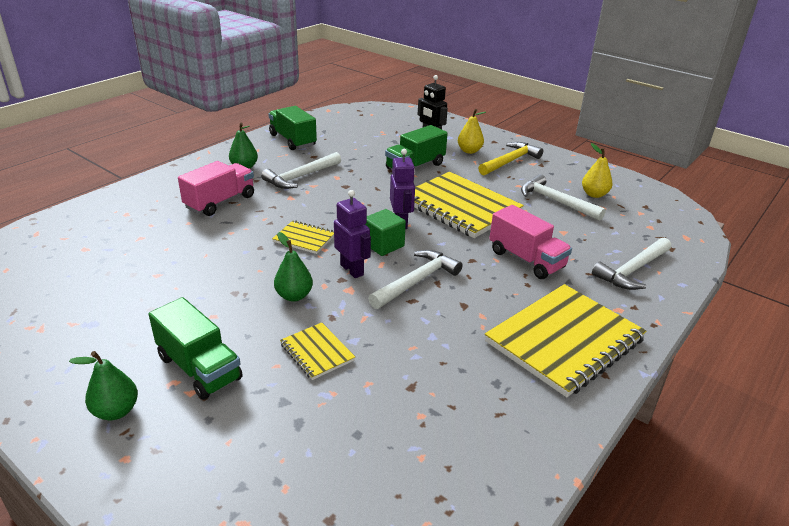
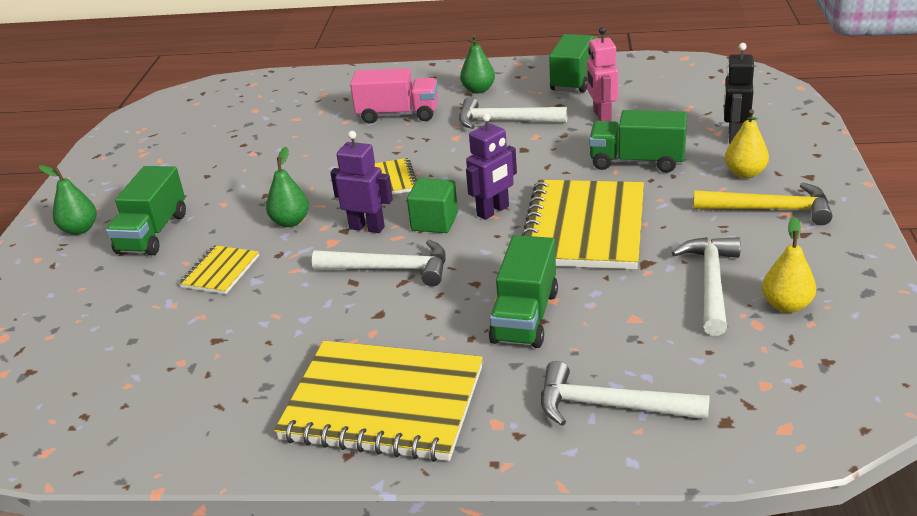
camera: 60 degrees right, 0 degrees up
(350, 153) = (601, 116): none -> pink robot
(352, 270) = (367, 227): purple robot -> purple robot turned 90 degrees counterclockwise
(526, 259) = (525, 317): pink truck -> green truck

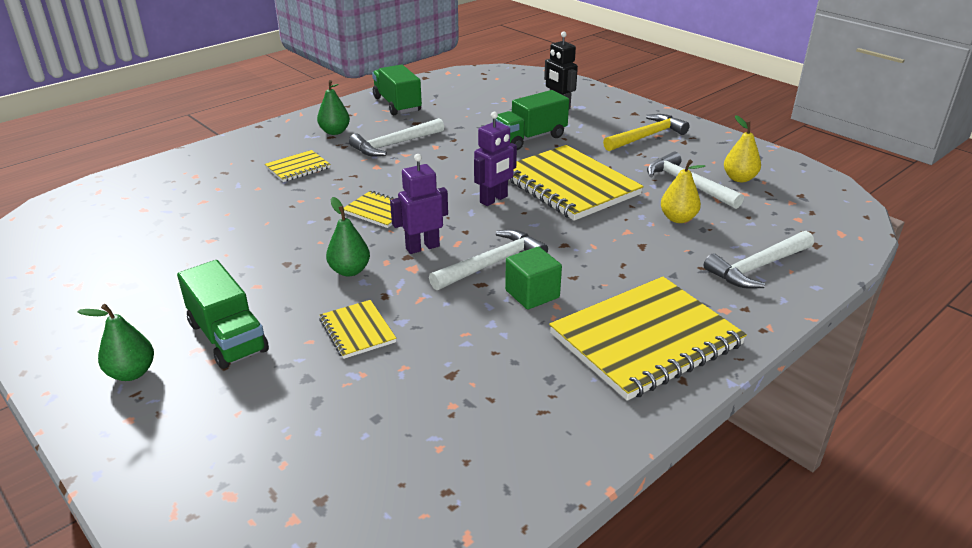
camera: 50 degrees left, 0 degrees up
(398, 115) = (298, 168): pink truck -> yellow notebook
(434, 222) = (466, 222): green cube -> green cube (532, 294)
(493, 211) = (494, 199): purple robot -> purple robot turned 45 degrees clockwise
(525, 317) = (629, 247): green truck -> none
(601, 116) = (458, 120): pink robot -> none
(745, 173) = (600, 123): yellow pear -> yellow pear (678, 218)

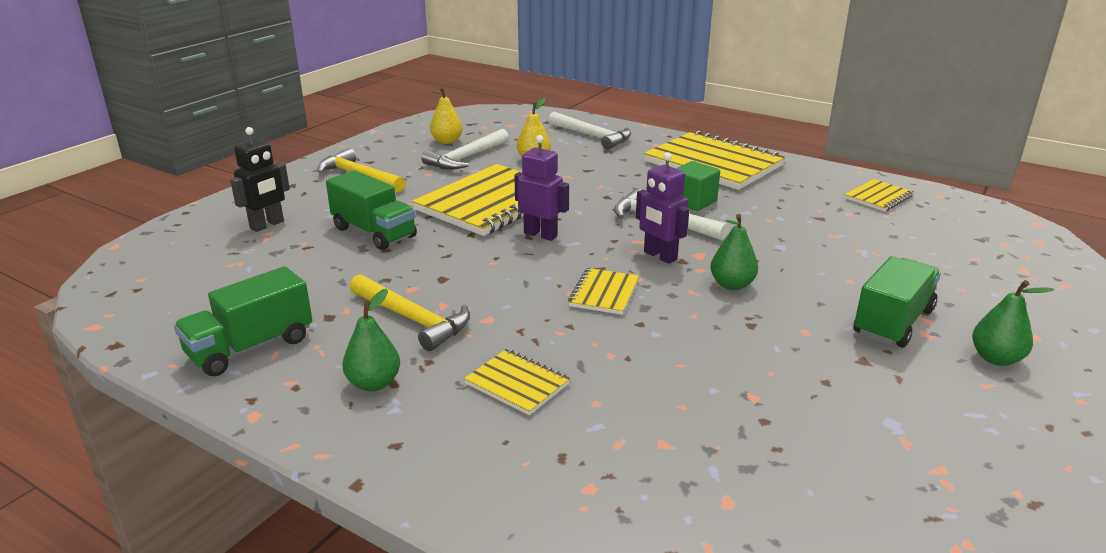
camera: 105 degrees left, 5 degrees down
(357, 331) = (813, 262): yellow notebook -> yellow notebook (878, 197)
(394, 144) = (413, 319): white hammer -> yellow hammer

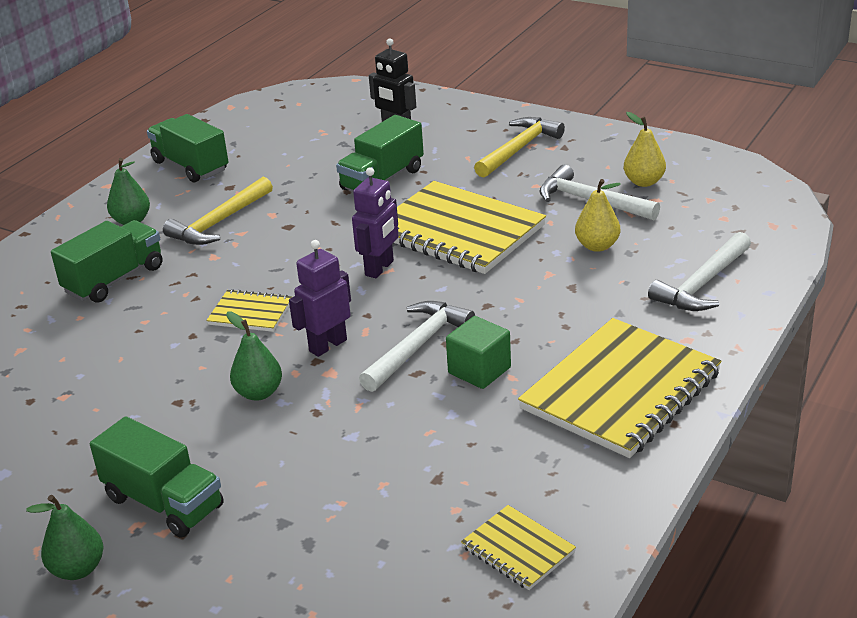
camera: 90 degrees right, 5 degrees up
(517, 384) = (114, 279): yellow notebook -> green truck

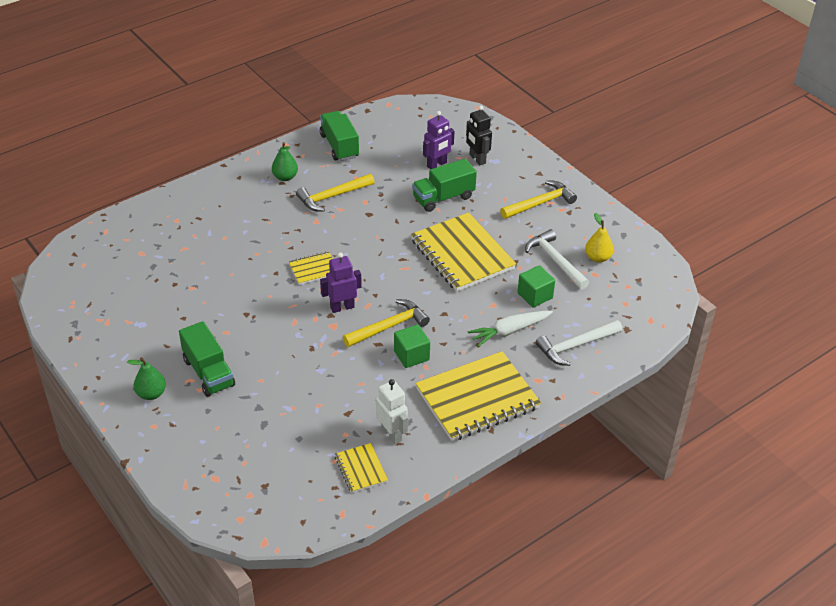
camera: 20 degrees right, 10 degrees up
(114, 279) = (255, 218): green truck -> none
(250, 313) = (314, 269): yellow notebook -> yellow notebook turned 60 degrees counterclockwise
(258, 393) = (289, 324): green pear -> none
(380, 268) = (401, 265): purple robot -> purple robot (437, 165)
(417, 346) = (389, 326): white hammer -> yellow hammer
(529, 483) = (392, 434): none -> white robot
(597, 246) = (535, 295): yellow pear -> green cube
(597, 296) = (509, 331): none -> white carrot

